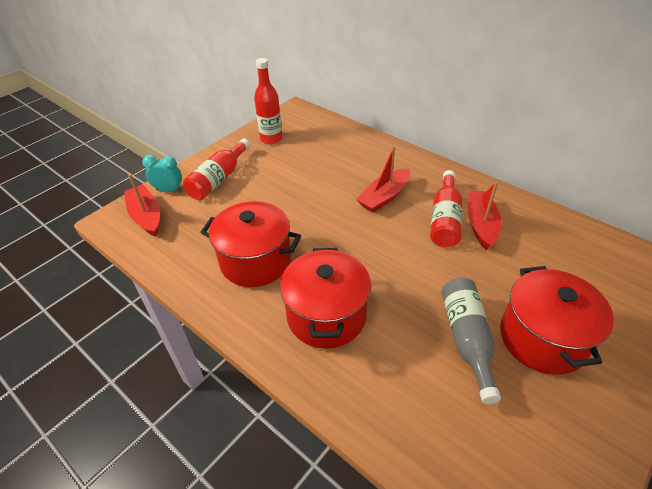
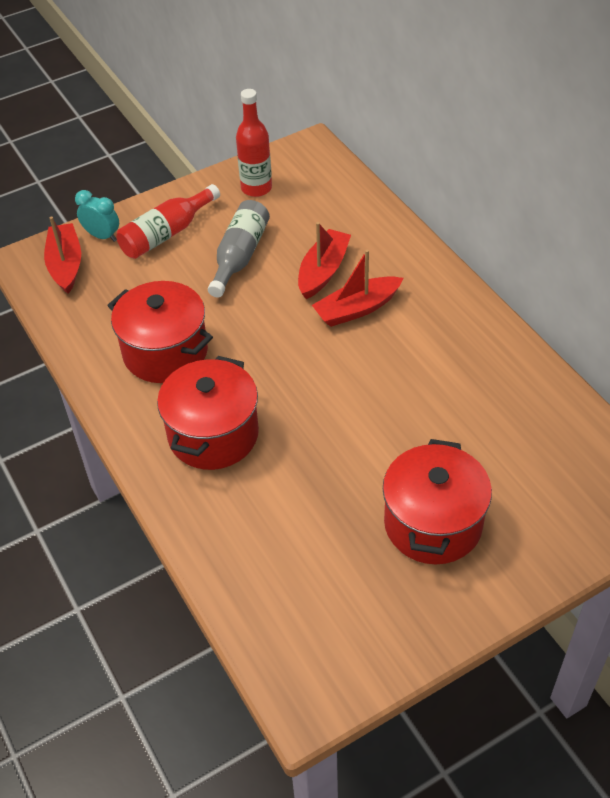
camera: 20 degrees right, 5 degrees up
(445, 219) = (414, 358): red bottle -> none
(467, 339) = (349, 501): grey bottle -> grey bottle (239, 256)
(480, 224) = (455, 376): red boat -> red boat (323, 271)

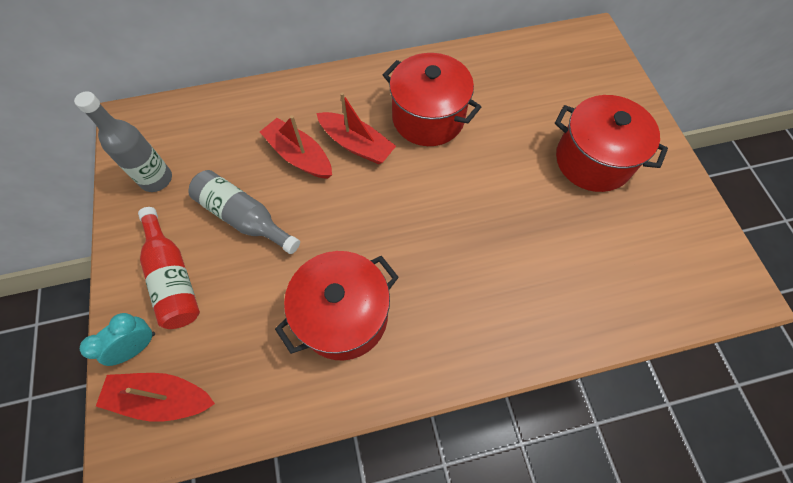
camera: 75 degrees left, 15 degrees up
(213, 434) = (462, 296): red pot -> red pot (428, 118)
(256, 188) = (156, 179): red bottle -> grey bottle
(357, 309) = (356, 144): red boat -> red boat turned 45 degrees counterclockwise

